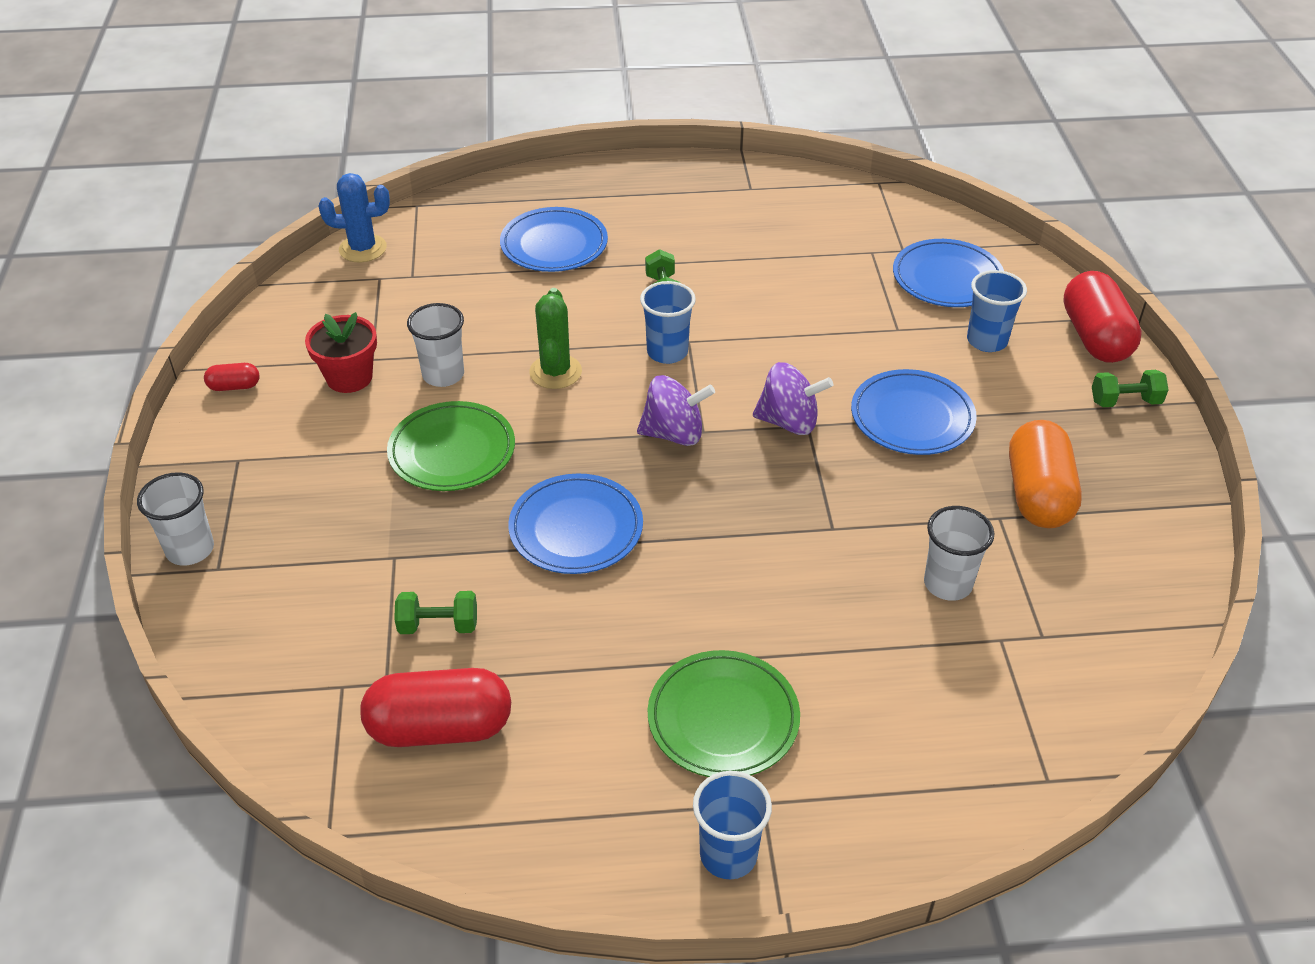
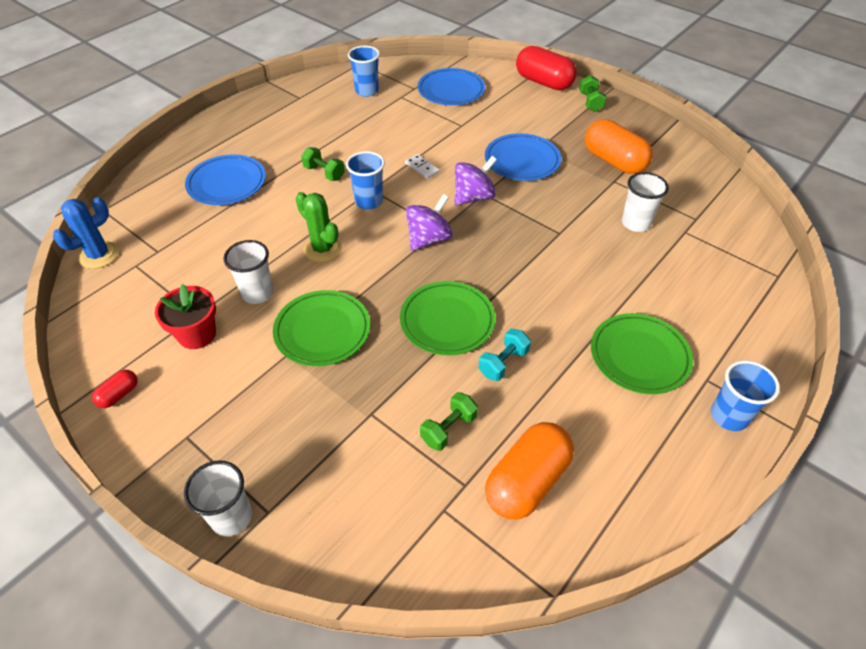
camera: 45 degrees left, 5 degrees up
(440, 727) = (526, 481): red capsule -> orange capsule
(572, 610) = (503, 363): none -> turquoise dumbbell
(576, 528) = (447, 321): blue plate -> green plate
(777, 351) = (422, 168): none -> white domino
(987, 341) = (505, 108): blue cup -> blue cup (367, 91)
(1125, 401) = (590, 102): green dumbbell -> green dumbbell turned 45 degrees counterclockwise

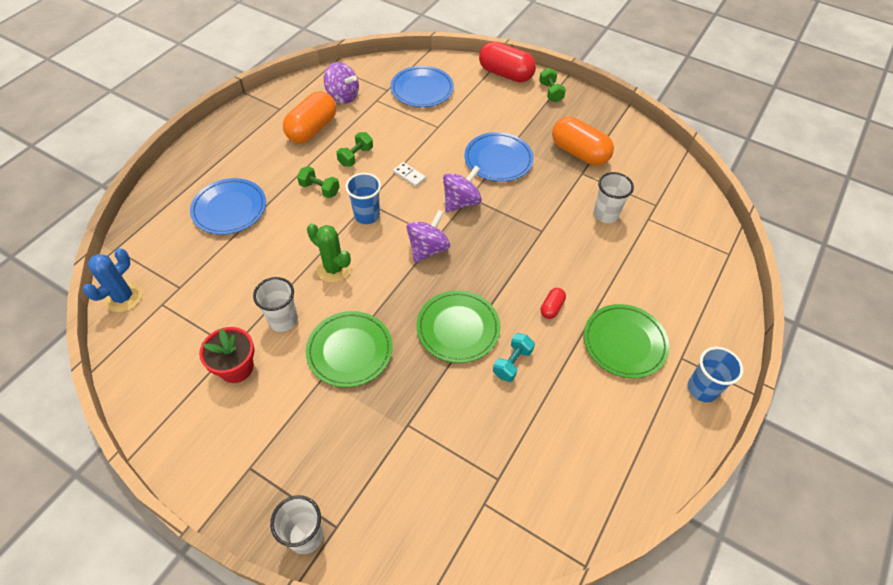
camera: 10 degrees left, 5 degrees up
(119, 394) = (178, 435): red capsule -> red capsule (551, 308)
(367, 91) = (343, 96): blue cup -> purple spinning top
(448, 429) = (476, 430): green dumbbell -> green dumbbell (356, 156)
(526, 481) = (548, 469): orange capsule -> orange capsule (312, 129)

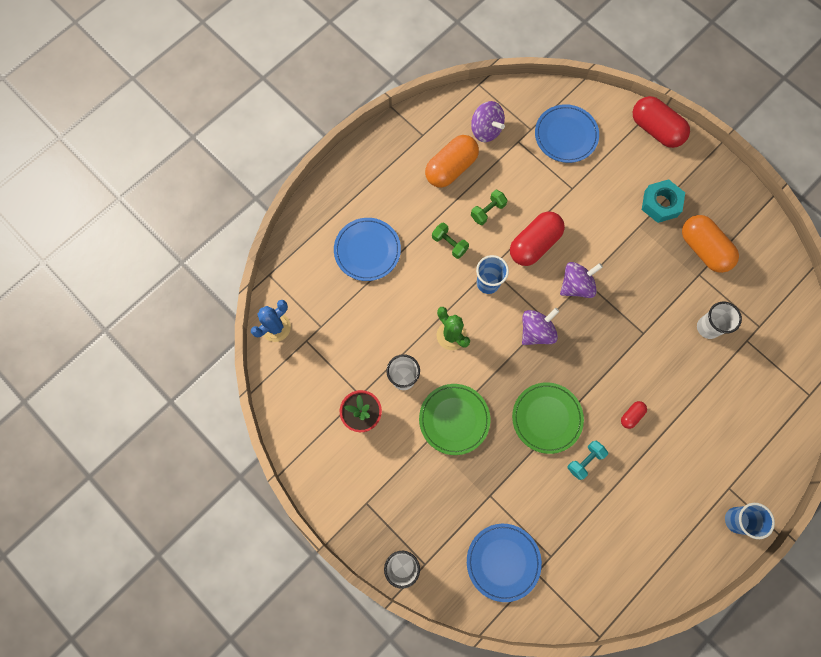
camera: 15 degrees right, 20 degrees up
(409, 175) = (534, 244): white domino -> red capsule
(498, 159) = (622, 242): blue plate -> blue plate (503, 562)
(526, 125) = (660, 204): none -> turquoise nut
(550, 92) = (696, 164): green dumbbell -> none
(624, 343) = (684, 463): green plate -> none

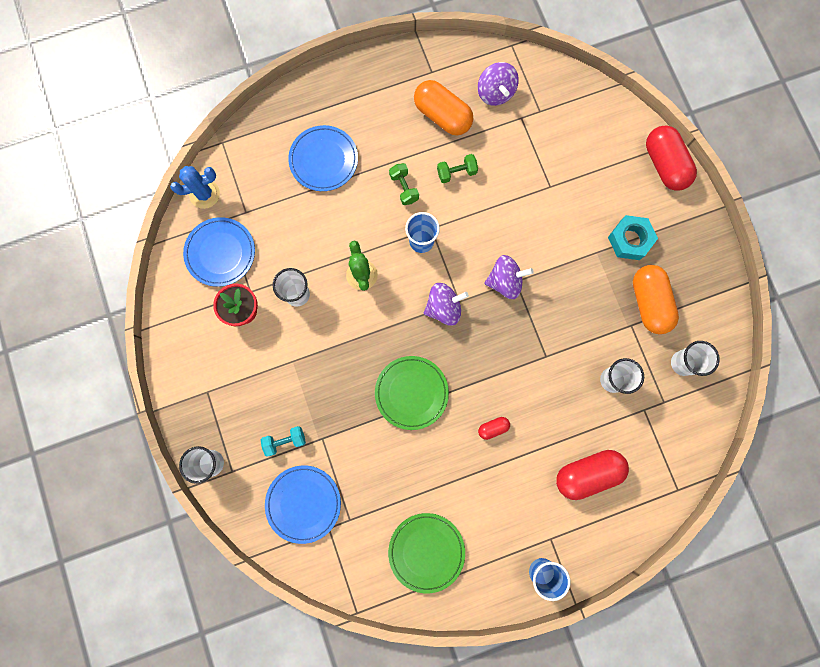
camera: 25 degrees right, 5 degrees up
(451, 168) = (442, 116): orange capsule -> orange capsule turned 60 degrees clockwise
(454, 419) = (324, 354): green plate -> green plate (426, 551)
(534, 244) = (485, 224): red capsule -> red capsule (587, 473)
(566, 135) = (571, 132): blue plate -> blue plate (220, 253)
(585, 460) = (427, 448): turquoise dumbbell -> turquoise dumbbell (285, 441)
(757, 287) = (682, 363): none -> white cup

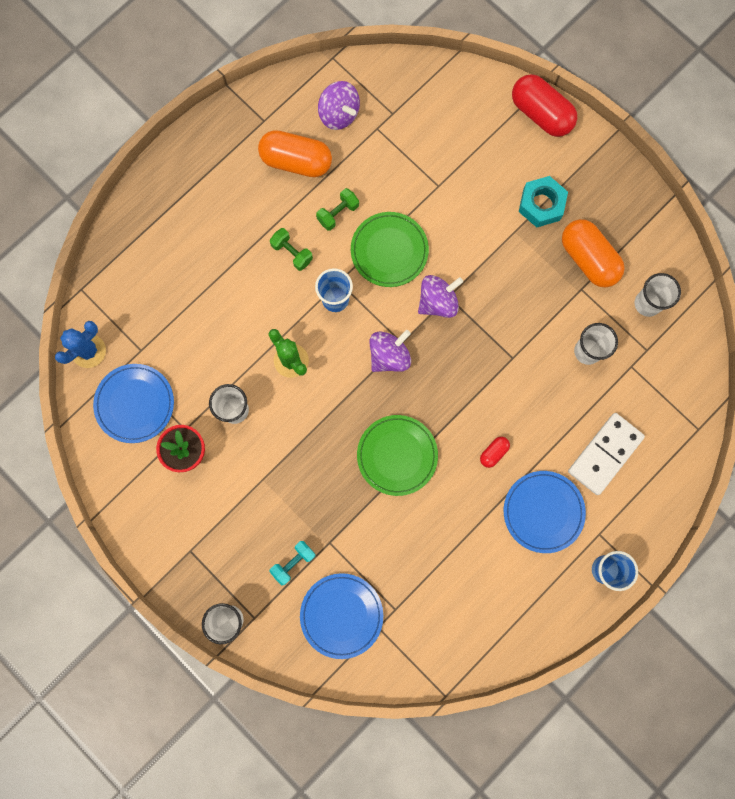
camera: 25 degrees left, 0 degrees up
(323, 160) = (196, 260): blue plate -> blue plate (543, 512)
(426, 551) = (485, 604): green plate -> green plate (389, 251)
(587, 473) = (605, 454): red capsule -> white domino

